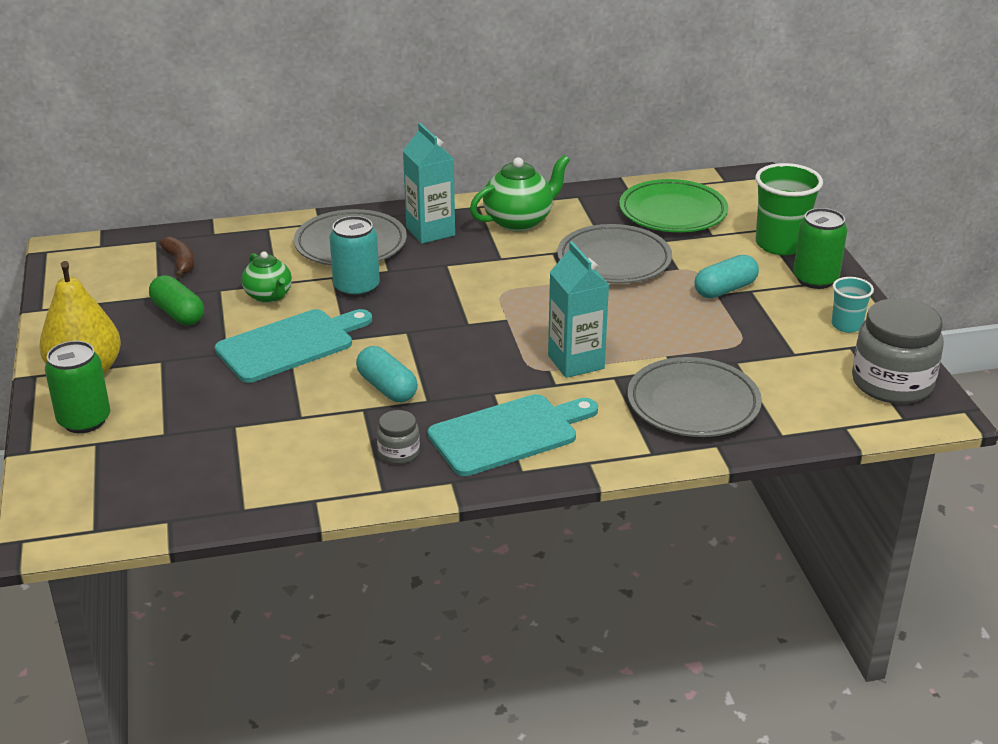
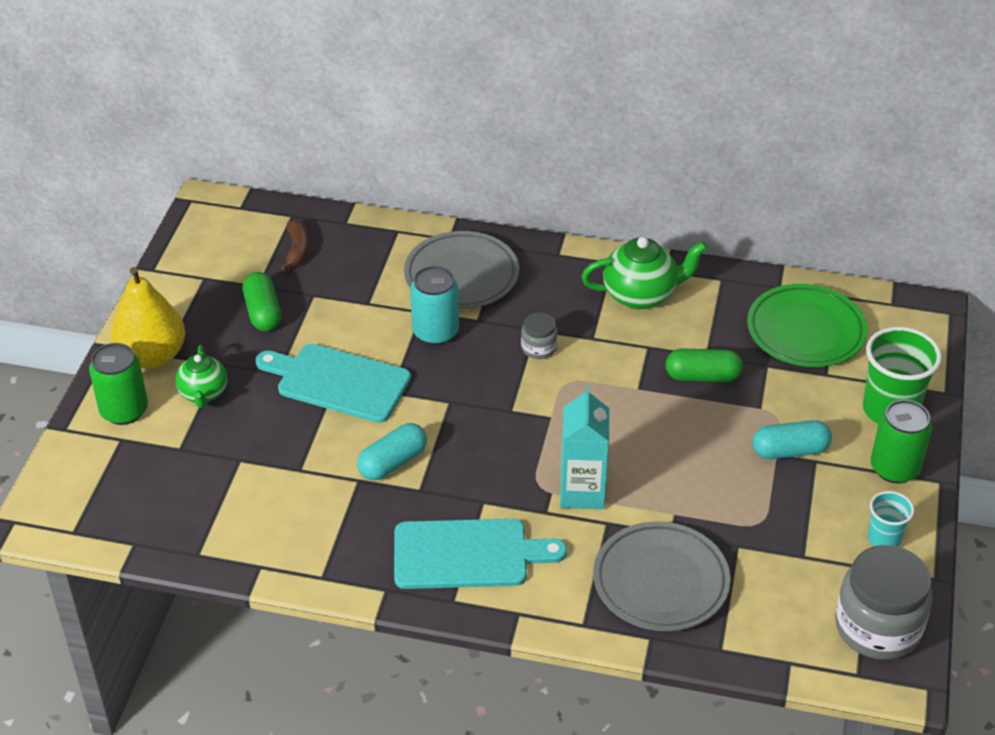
camera: 25 degrees right, 10 degrees up
(269, 296) = (352, 317): green teapot -> green teapot (203, 394)
(290, 344) = (338, 382): turquoise cutting board -> turquoise cutting board turned 150 degrees counterclockwise
(387, 388) = (393, 463): turquoise capsule -> turquoise capsule turned 60 degrees clockwise
(399, 453) = (359, 540): grey jar -> grey jar (539, 348)
(430, 231) = (546, 282): turquoise carton -> none
(614, 260) = (702, 376): grey plate -> green capsule

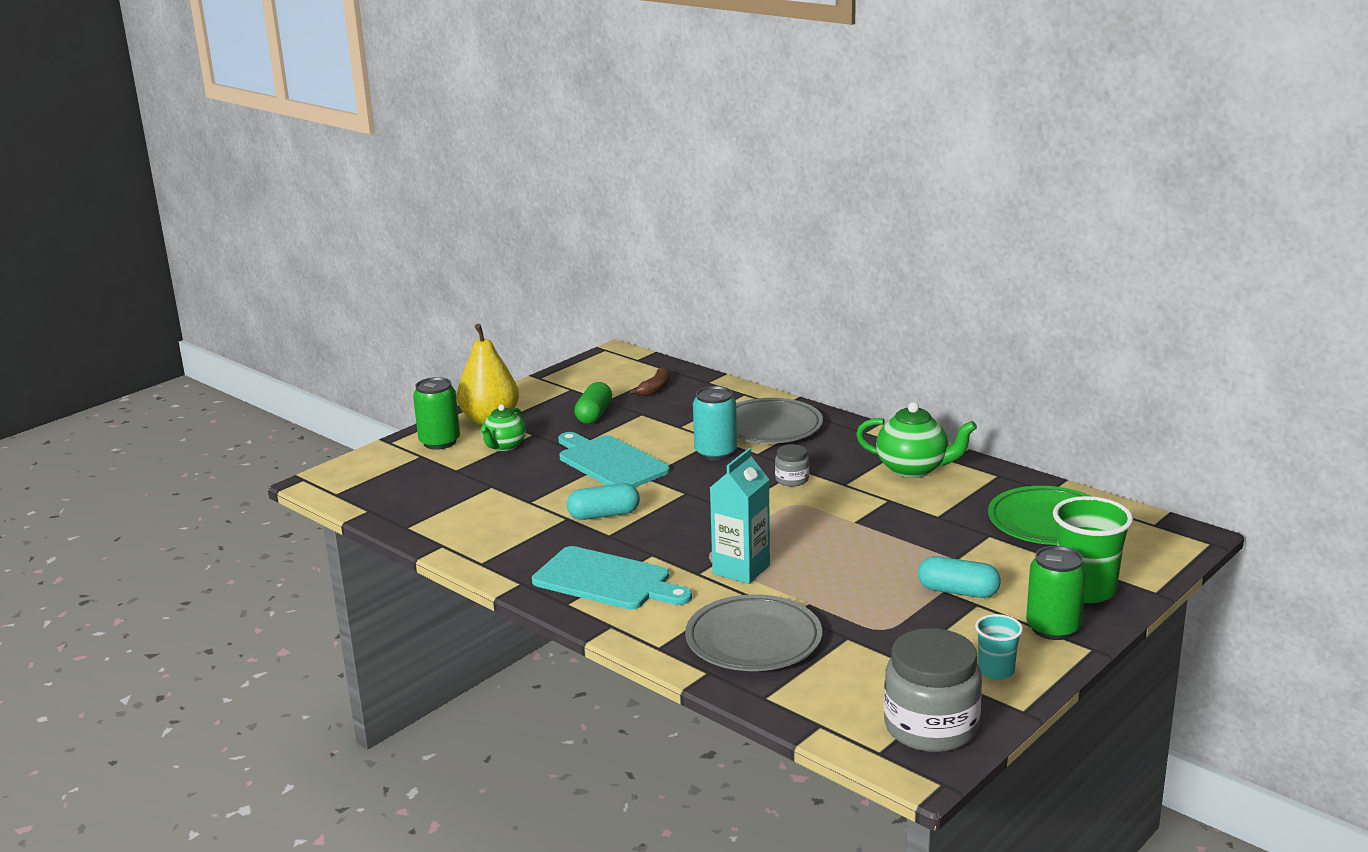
camera: 30 degrees right, 20 degrees down
(702, 376) = (921, 528): green capsule -> none

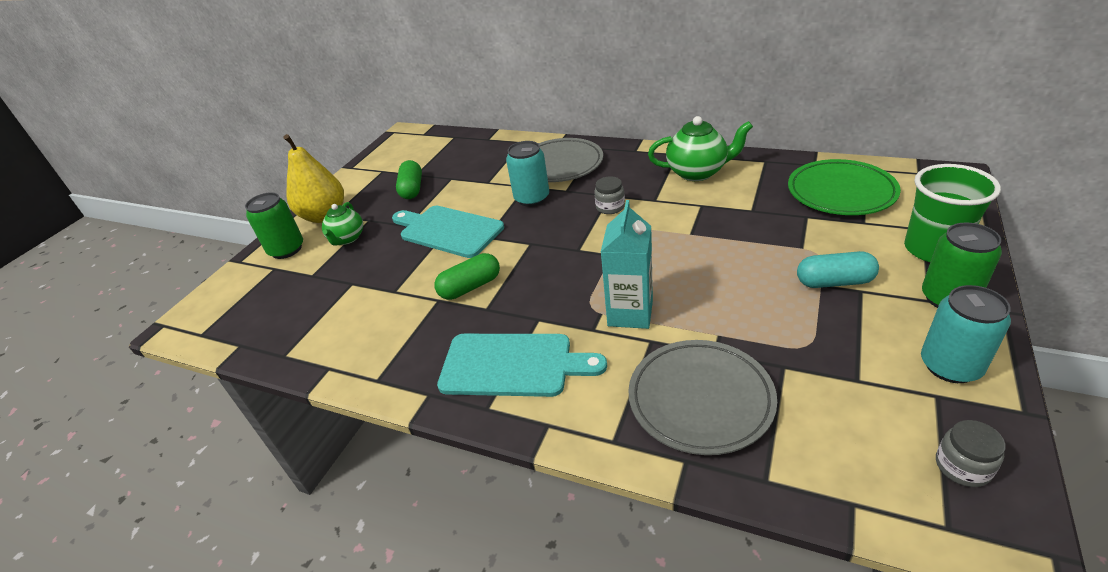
camera: 15 degrees left, 15 degrees up
(604, 515) = (470, 287): turquoise capsule -> green capsule
(655, 389) = (450, 154): brown banana -> none
(931, 727) = (962, 466): grey jar -> grey jar, size x0.48
(996, 671) = (950, 366): turquoise cup -> turquoise can

